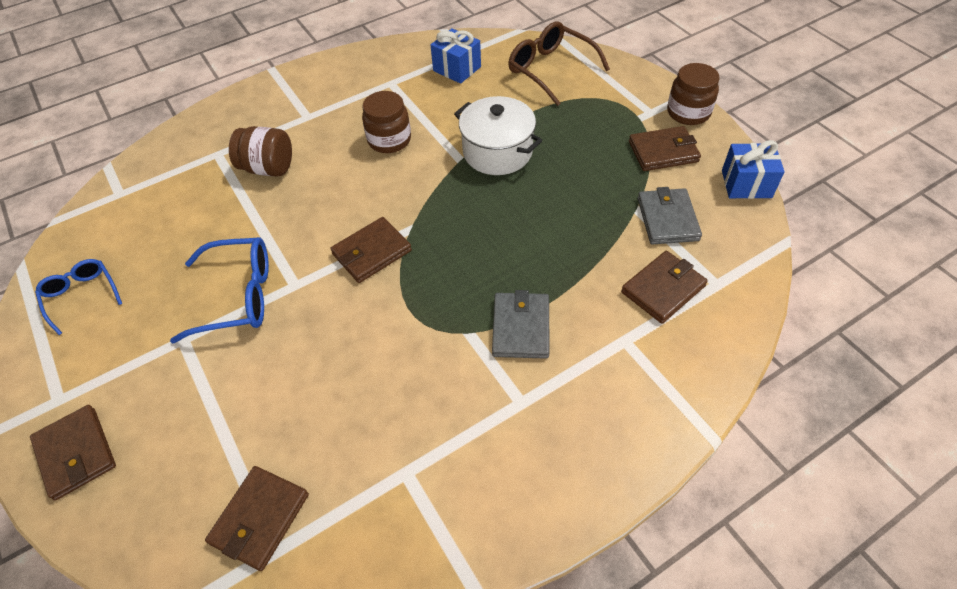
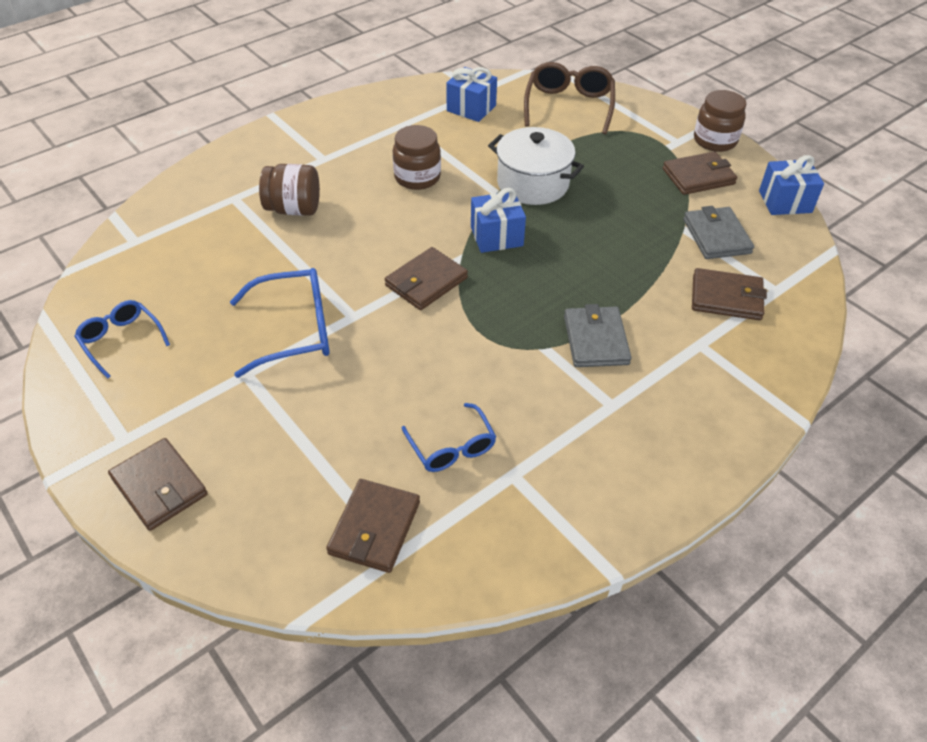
camera: 10 degrees left, 5 degrees down
(354, 435) = (451, 447): none -> blue glasses
(450, 207) = (496, 236): none -> blue gift
(551, 70) = (569, 106): brown glasses -> brown glasses turned 60 degrees clockwise
(663, 289) = (726, 298): brown wallet -> brown wallet turned 60 degrees clockwise

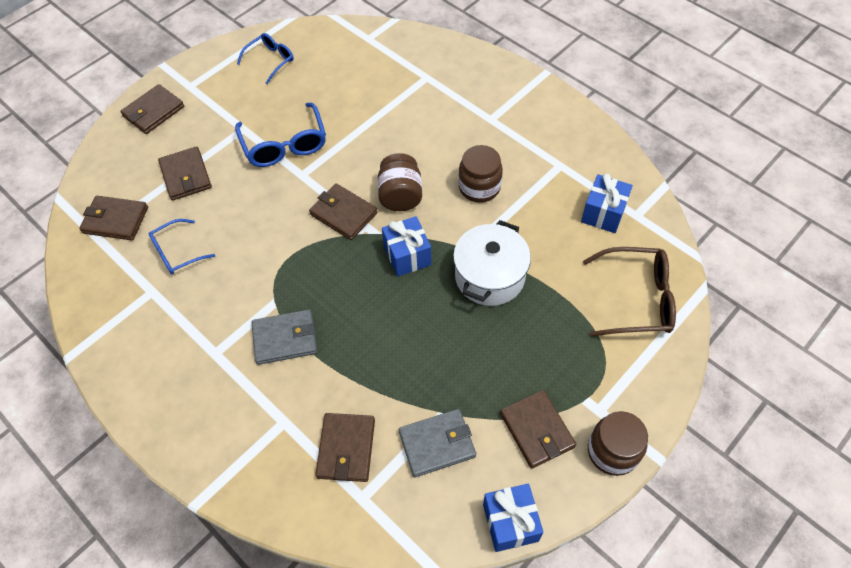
camera: 85 degrees right, 10 degrees up
(294, 209) = (419, 115): brown jar -> brown jar (400, 196)
(313, 440) = (186, 176): none -> brown wallet

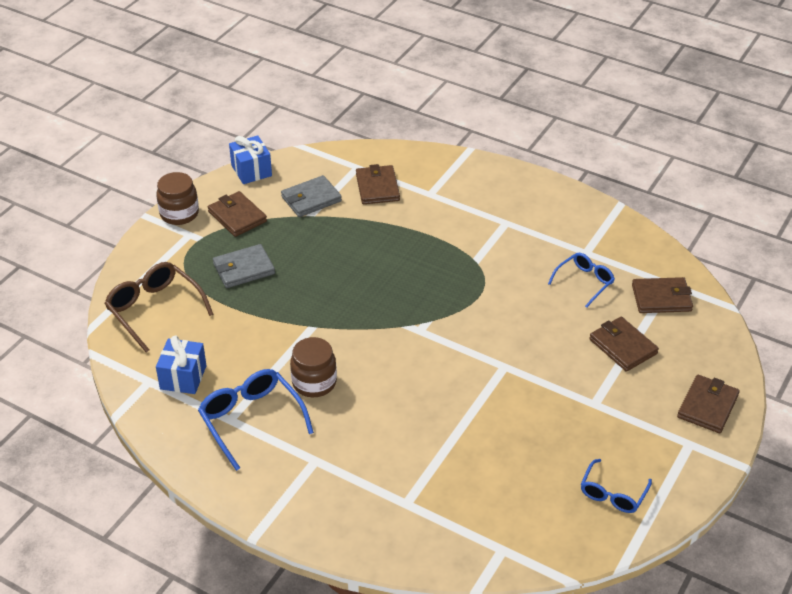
camera: 165 degrees right, 15 degrees down
(284, 144) = (538, 394): blue glasses -> blue glasses (251, 421)
(285, 339) = (454, 239): grey wallet -> grey wallet (244, 269)
(343, 213) = (445, 337): brown wallet -> none
(400, 196) = (394, 362): brown jar -> none
(407, 255) = (370, 312): blue gift -> none
(489, 276) = (290, 307): white pot -> none
(636, 299) = (155, 310): brown glasses -> brown glasses turned 60 degrees clockwise

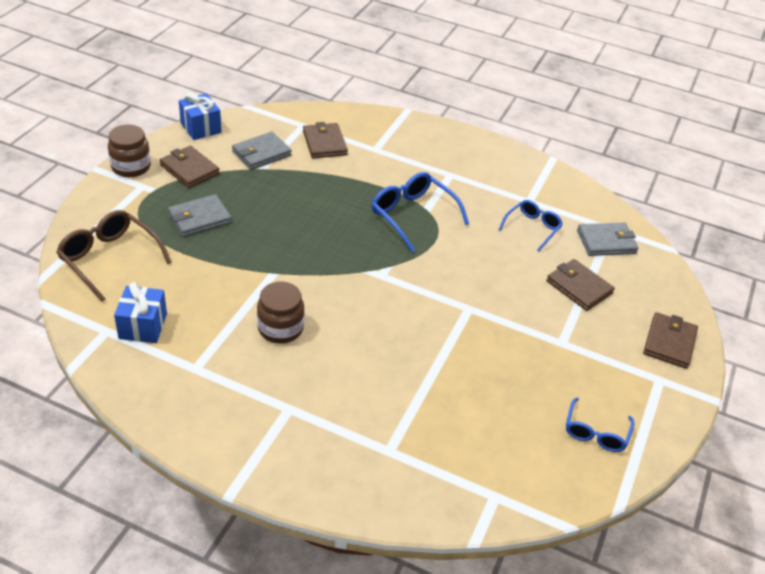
camera: 10 degrees left, 0 degrees up
(251, 421) = (218, 369): blue glasses -> blue glasses (413, 216)
(661, 298) = (606, 242): brown wallet -> grey wallet

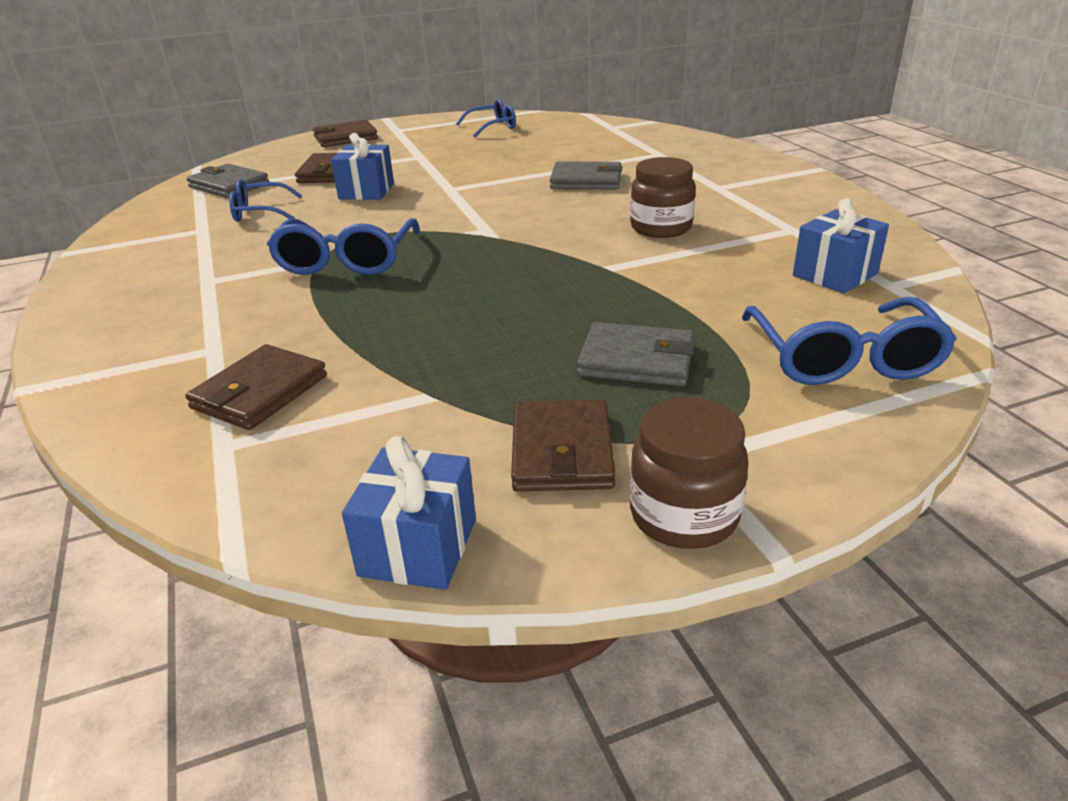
camera: 130 degrees left, 10 degrees down
(110, 259) = (843, 358): brown glasses -> blue glasses
(261, 153) = (389, 422): grey wallet -> grey wallet (586, 180)
(514, 278) = (366, 191): none -> blue gift

